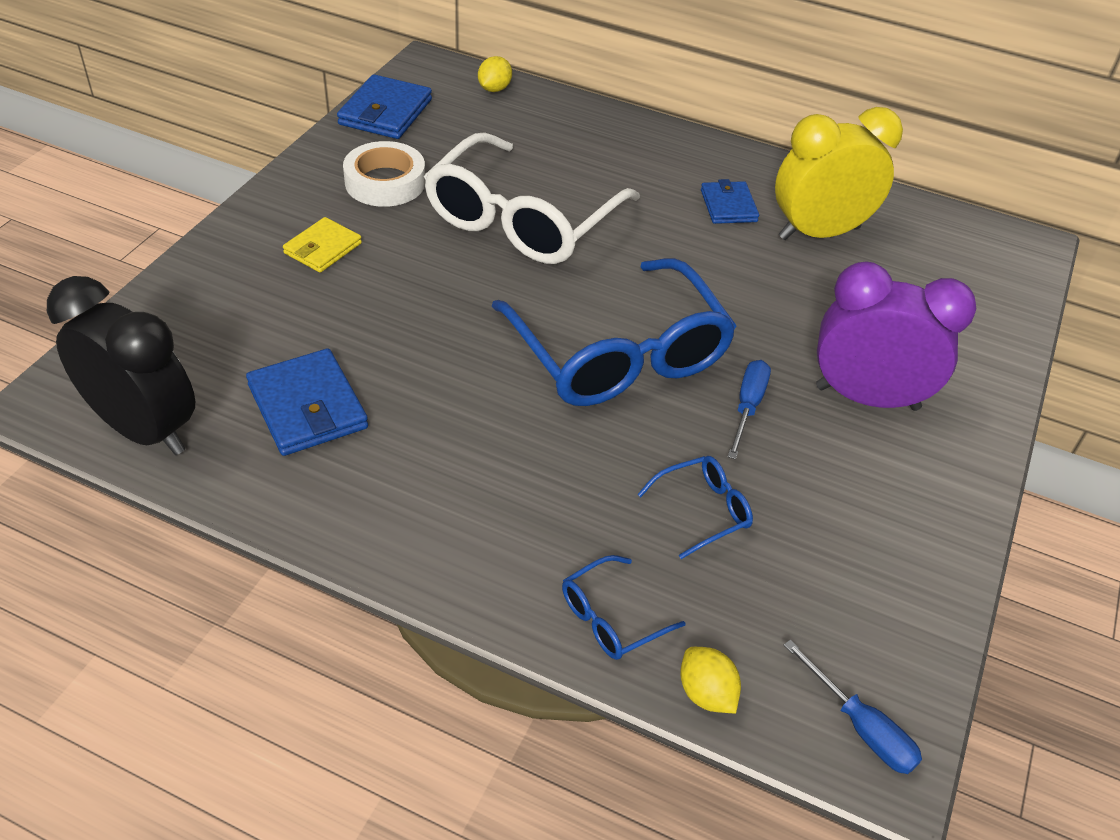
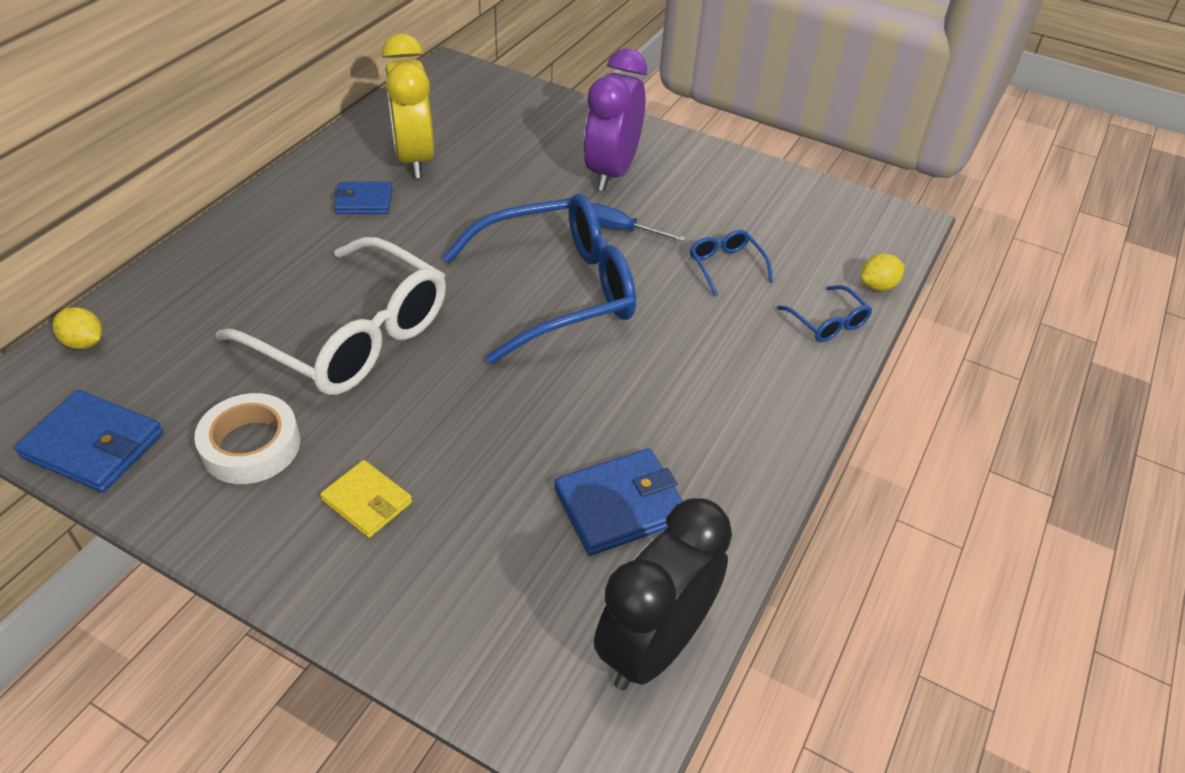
camera: 85 degrees left, 0 degrees up
(860, 727) = (885, 227): blue screwdriver -> none

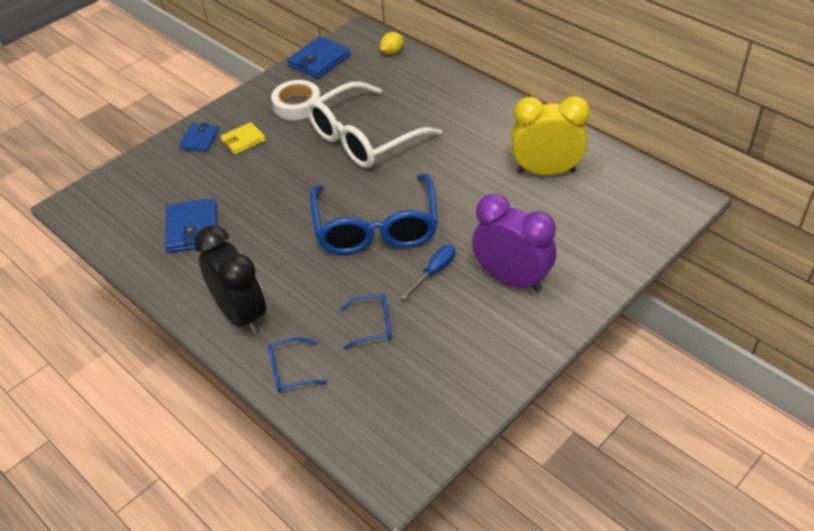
camera: 110 degrees right, 0 degrees up
(364, 201) = (497, 146): blue wallet -> blue wallet (200, 139)
(653, 646) = (108, 226): black clock -> black clock (241, 315)
(877, 286) = (319, 420): yellow lemon -> none

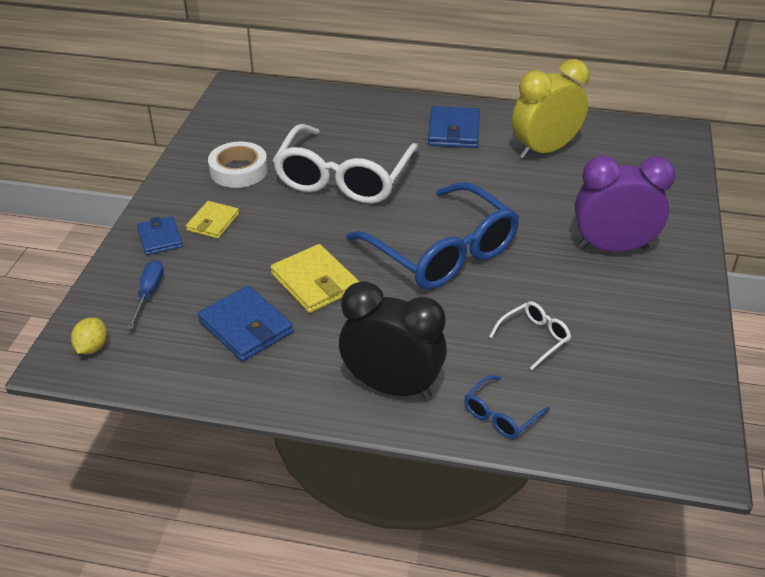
camera: 35 degrees left, 5 degrees down
(266, 214) = (315, 282): none -> yellow wallet
(319, 60) = (219, 123): blue wallet -> blue wallet (453, 131)
(373, 325) = (534, 338): blue glasses -> white glasses
(392, 52) = (290, 95): yellow lemon -> yellow lemon (92, 347)
(434, 271) = (539, 268): blue screwdriver -> blue screwdriver (149, 294)

